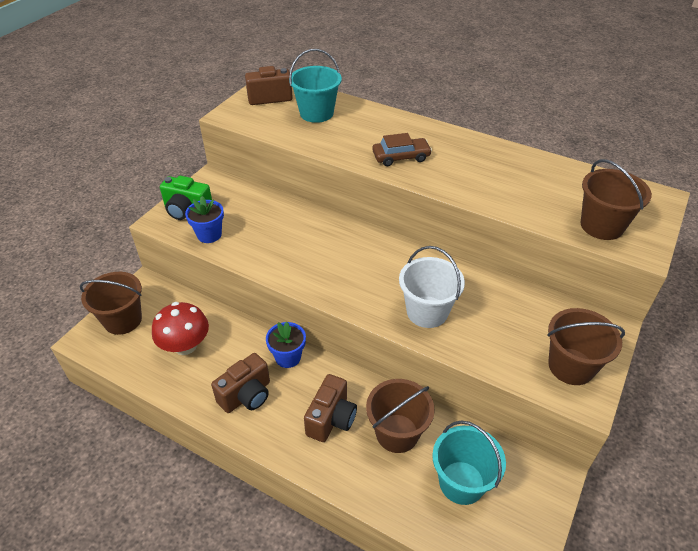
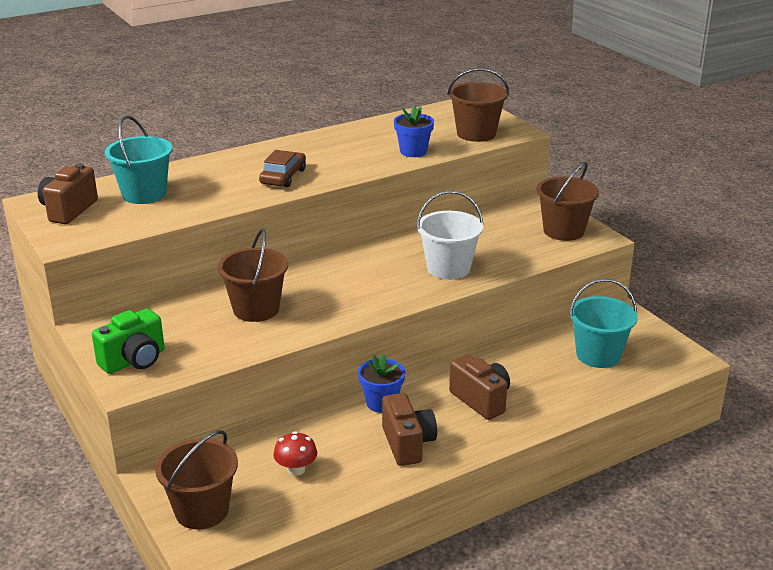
camera: 60 degrees left, 15 degrees down
(185, 346) = (296, 469): red mushroom -> red mushroom, size x0.60
(209, 235) = (198, 356): blue flower pot -> blue flower pot (413, 151)
(397, 433) = (526, 369): brown bucket -> brown bucket (256, 309)

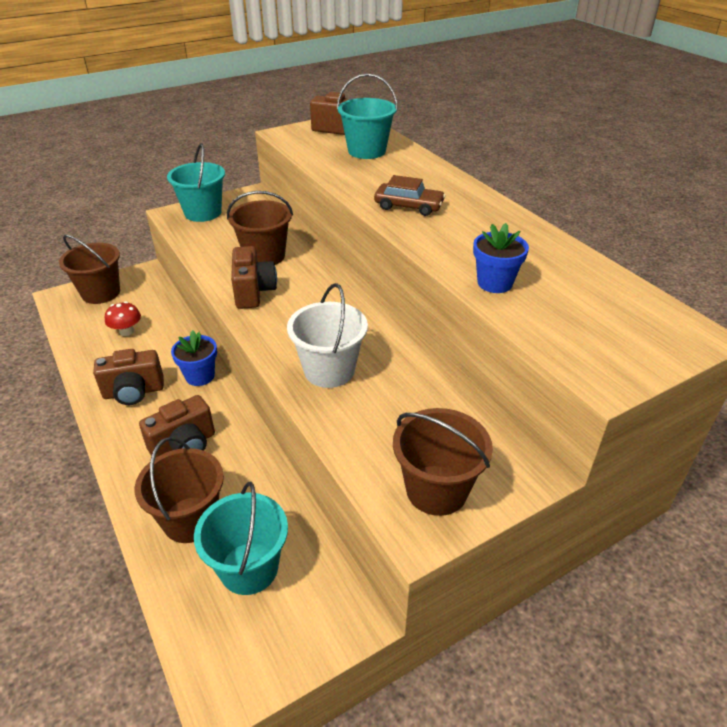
camera: 90 degrees right, 10 degrees up
(134, 361) = (203, 213): green camera -> turquoise bucket
(328, 311) = (253, 292): none -> brown camera
(476, 134) = (576, 337): brown bucket -> brown bucket (190, 519)

